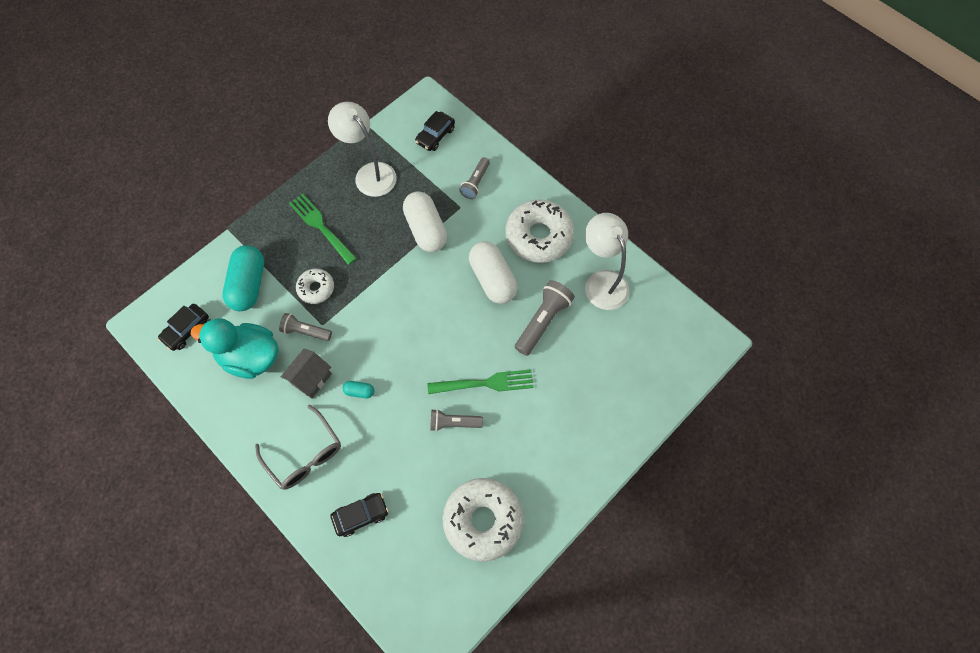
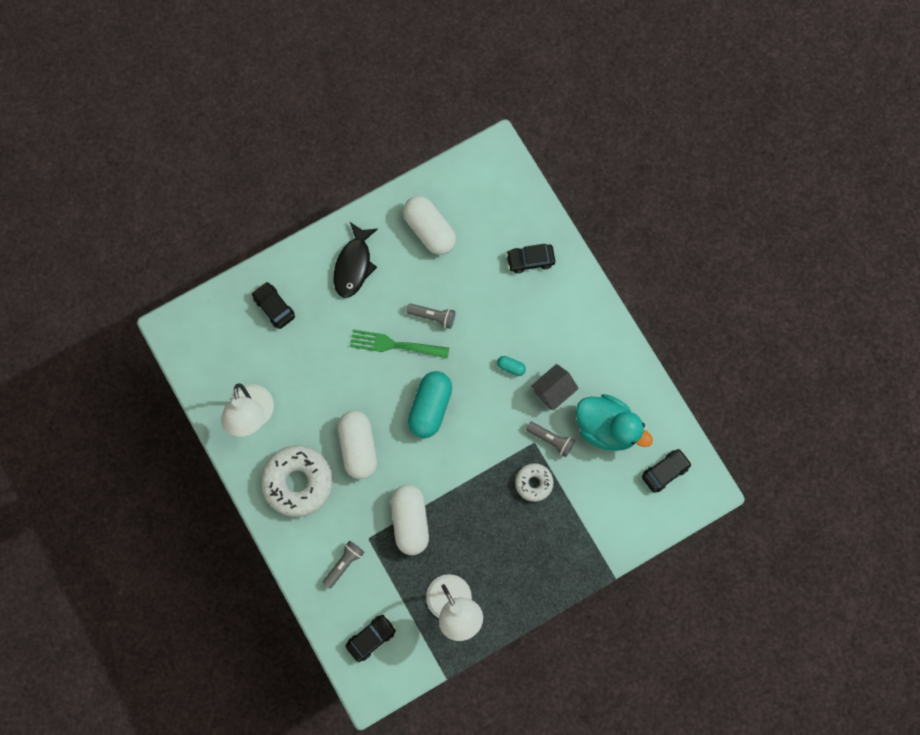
camera: 165 degrees left, 10 degrees up
(249, 285) = (599, 504): turquoise capsule -> turquoise capsule (430, 407)
(305, 455) = (569, 322): grey glasses -> none
(321, 227) = (517, 552): green fork -> none
(483, 520) = (429, 230): white donut -> white capsule
(542, 321) = (323, 391): grey flashlight -> none
(554, 456) = (354, 265): none -> black fish
(621, 389) = (274, 307): none -> black car

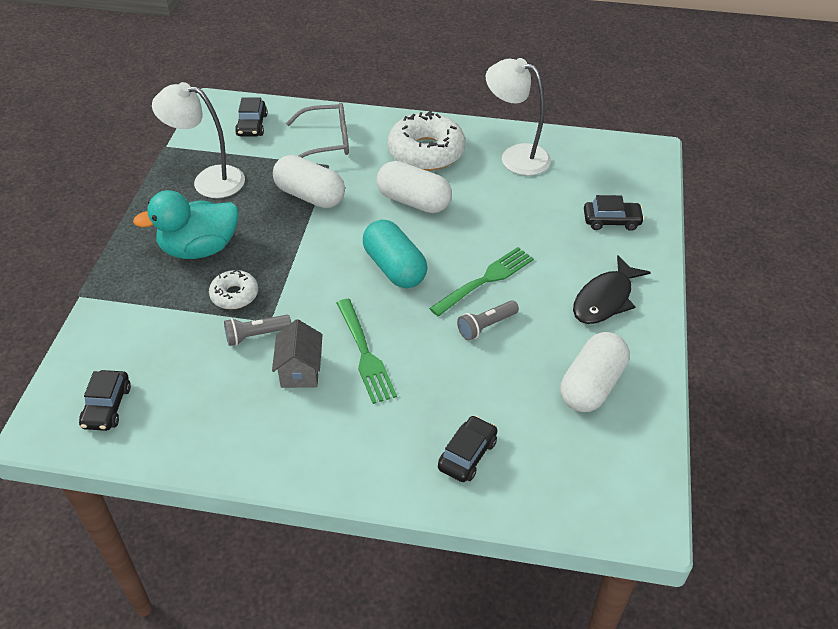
camera: 130 degrees right, 30 degrees down
(344, 563) = (327, 141): grey flashlight -> grey glasses
(354, 265) = (605, 299): black fish -> black fish turned 105 degrees counterclockwise
(429, 230) = (592, 385): white capsule -> white capsule turned 60 degrees counterclockwise
(511, 367) = (364, 353): turquoise capsule -> green fork
(607, 427) = (210, 389): turquoise duck -> turquoise duck (199, 248)

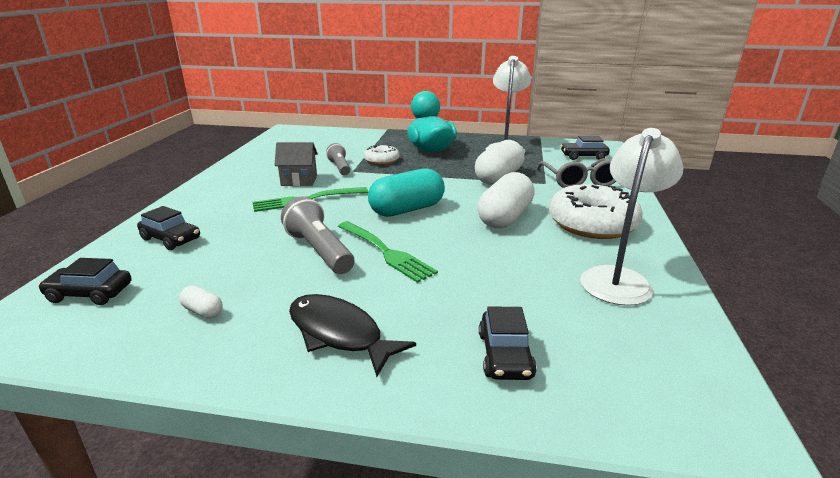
camera: 90 degrees right, 20 degrees down
(107, 407) = (296, 139): black car -> black car (90, 293)
(486, 326) = (319, 251): grey flashlight -> grey flashlight, size x1.56
(592, 385) = (203, 311): white capsule -> white capsule, size x0.44

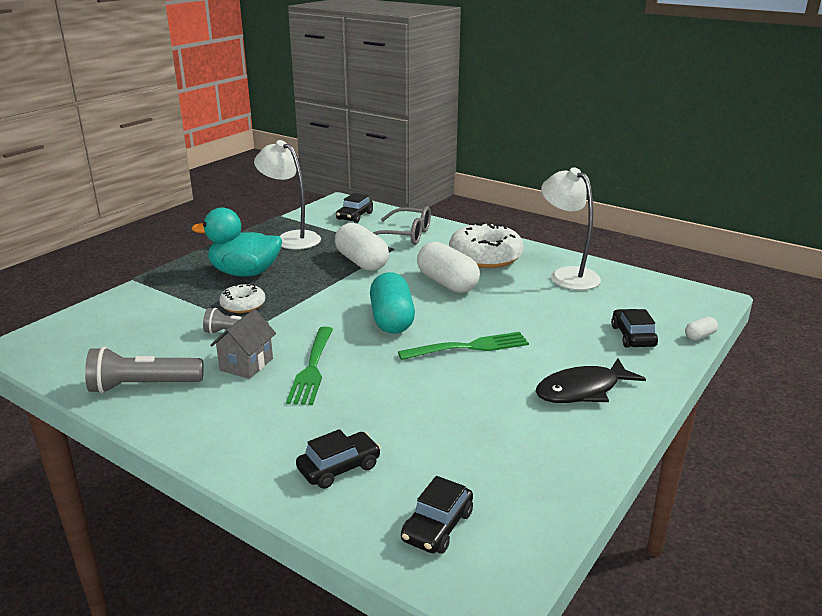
camera: 65 degrees left, 0 degrees up
(203, 311) = (515, 452): white capsule -> white capsule (700, 336)
(319, 251) = (442, 379): grey flashlight -> grey flashlight (143, 386)
(505, 355) = (633, 336): black car -> black car turned 120 degrees counterclockwise

